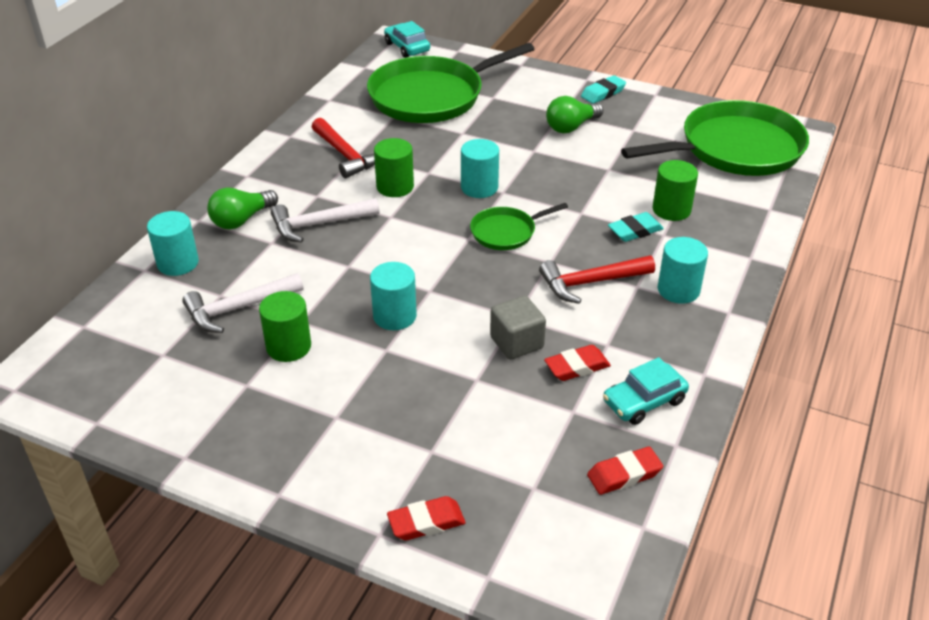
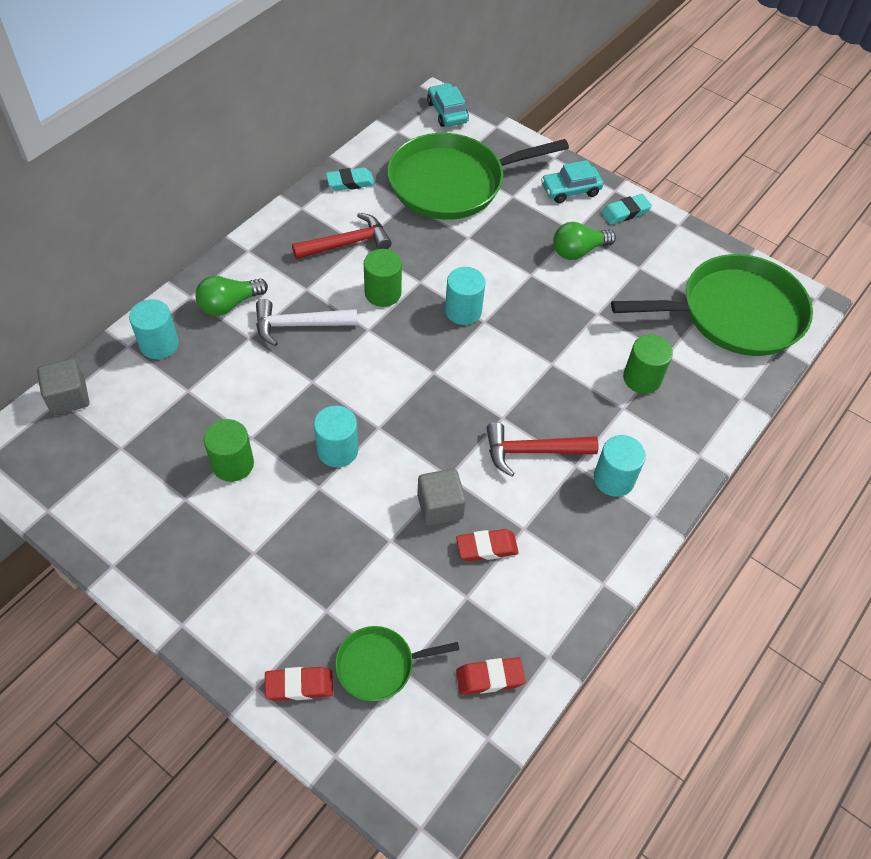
camera: 10 degrees right, 15 degrees up
(92, 322) = (69, 397): none -> grey cube
(238, 308) = (199, 410): white hammer -> none
(345, 155) = (347, 243): red hammer -> red hammer turned 90 degrees counterclockwise
(506, 232) = (471, 372): green pan -> green pan (379, 665)
(635, 231) = (596, 397): turquoise eraser -> turquoise eraser (350, 182)
(644, 401) = (536, 601): turquoise car -> turquoise car (570, 190)

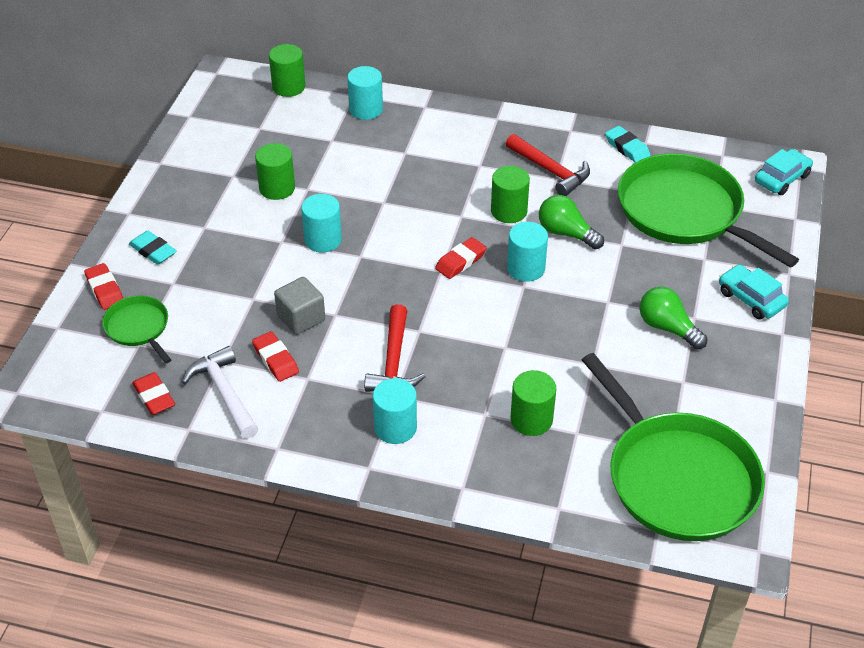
camera: 70 degrees right, 10 degrees down
(69, 397) = (288, 87): grey cube -> green cylinder
(229, 304) = (431, 129): green light bulb -> green light bulb (566, 233)
(299, 325) = (437, 174): white hammer -> white hammer (224, 393)
(429, 353) = (460, 261): none -> red eraser
(532, 451) = (393, 361): red hammer -> red hammer turned 150 degrees counterclockwise
(625, 212) = (755, 350): turquoise eraser -> turquoise eraser (153, 251)

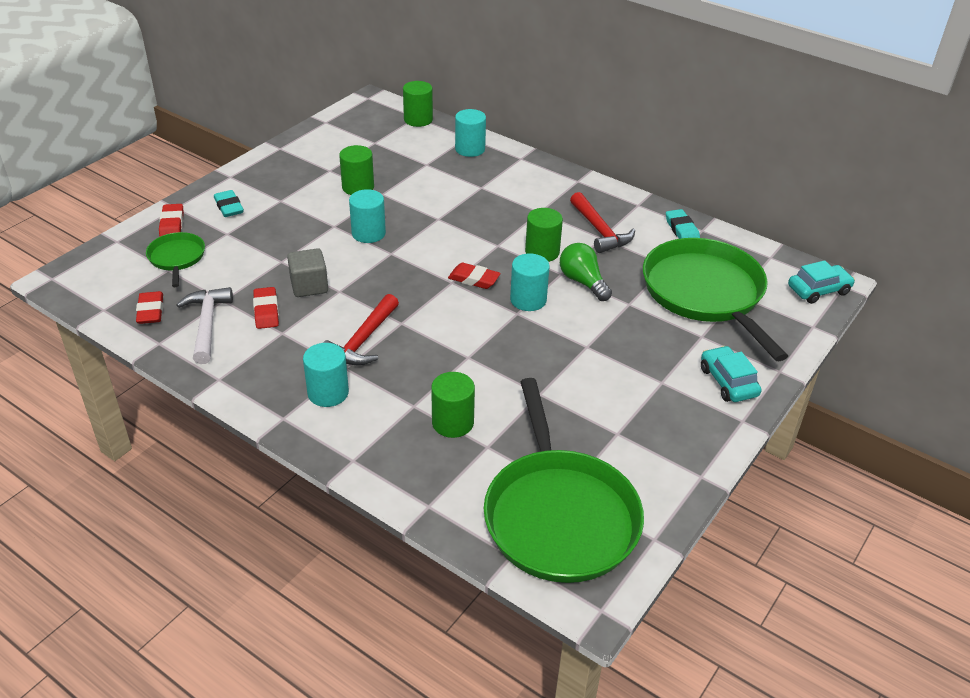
camera: 20 degrees right, 5 degrees down
(460, 261) = (474, 279): red eraser -> red eraser turned 45 degrees clockwise
(667, 328) = (630, 383): green light bulb -> none

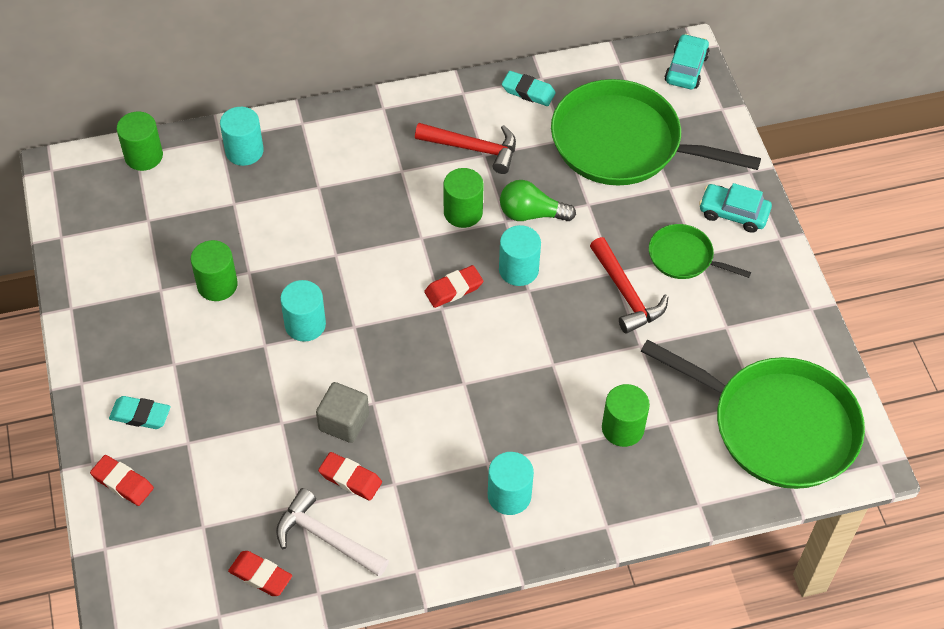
camera: 50 degrees left, 15 degrees up
(177, 258) = (190, 509): green pan -> green pan (684, 257)
(363, 340) = (462, 427): red hammer -> red hammer (625, 294)

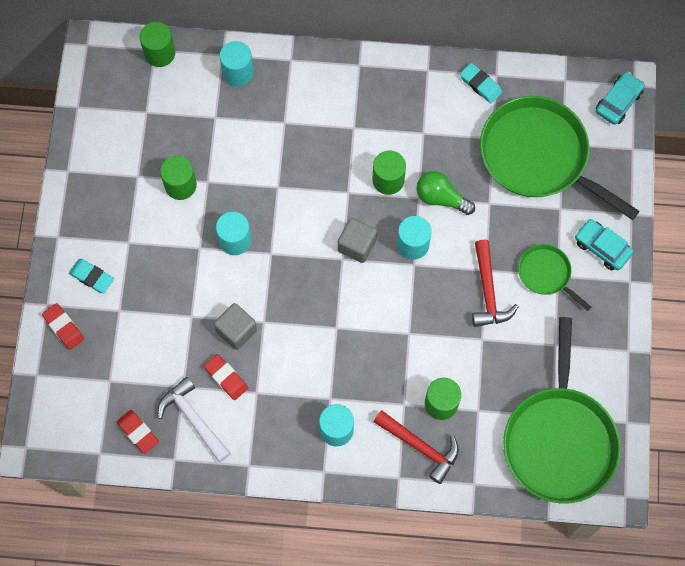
camera: 20 degrees right, 15 degrees up
(453, 289) = (357, 245): red eraser -> grey cube
(473, 149) = (417, 125): red hammer -> red hammer (420, 447)
(777, 426) = (559, 440): green pan -> green pan turned 45 degrees clockwise

